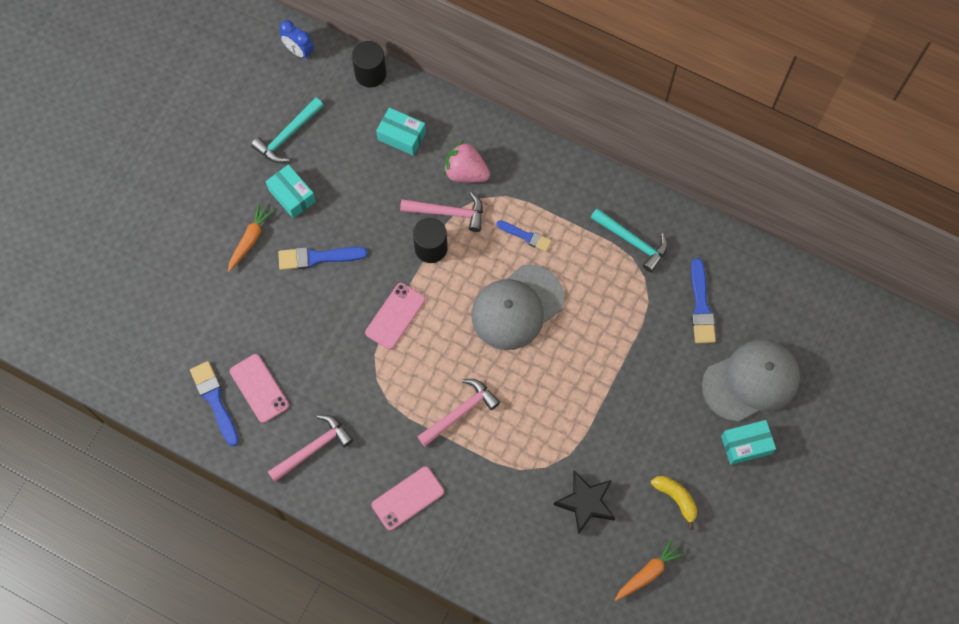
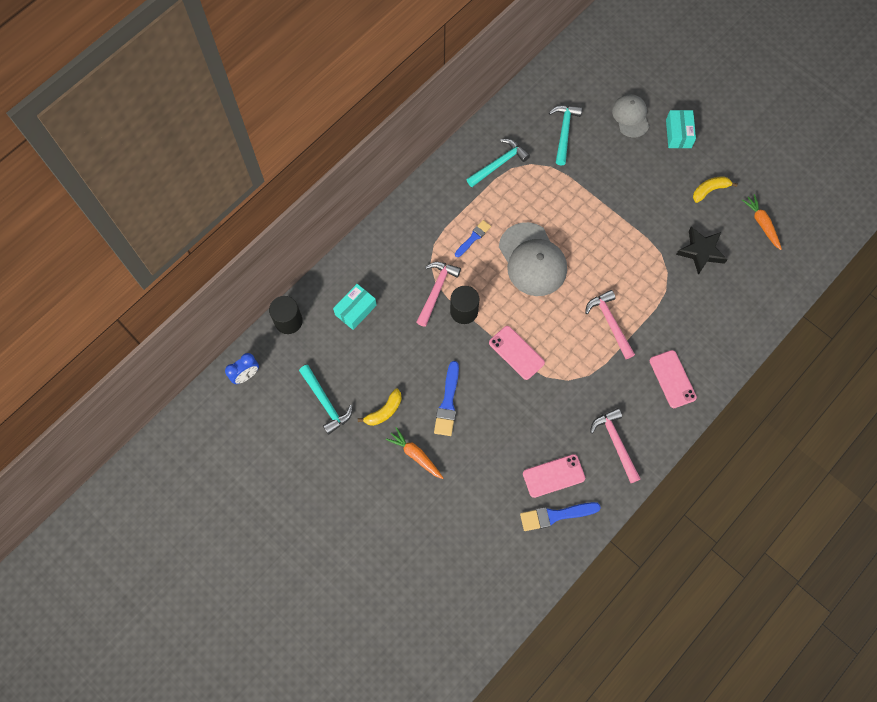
camera: 75 degrees left, 0 degrees up
(292, 196) = (384, 411): turquoise box -> yellow banana
(466, 172) = (404, 268): pink strawberry -> none
(701, 306) = (564, 132): blue brush -> turquoise hammer
(751, 381) = (630, 116): grey cap -> grey cap, size x0.62

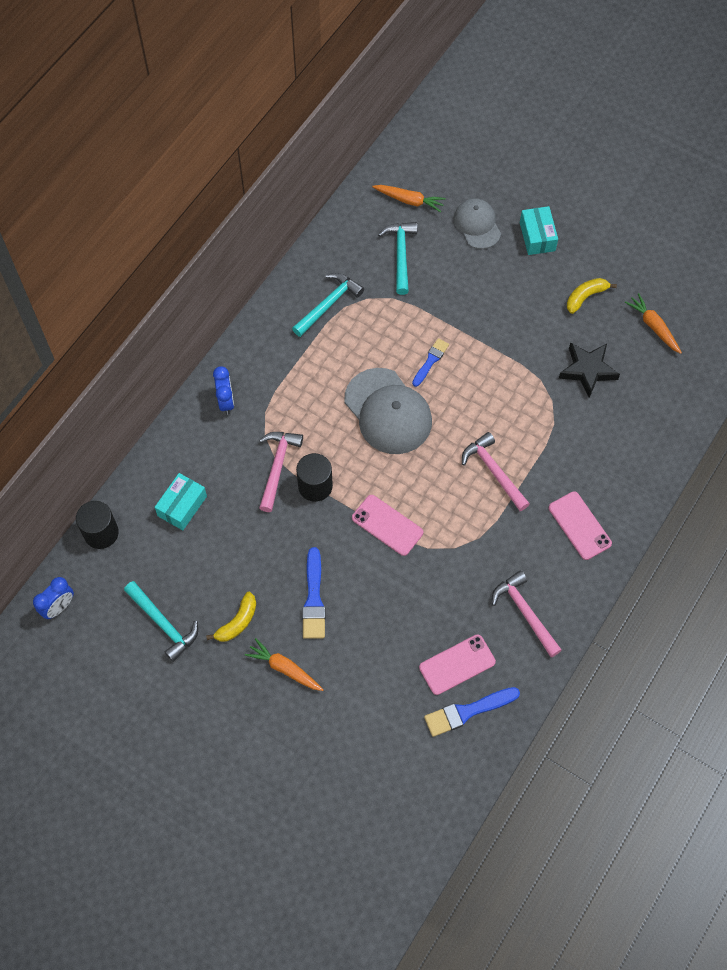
camera: 10 degrees left, 5 degrees down
(404, 231) = (226, 401): none -> blue clock
(473, 238) = (312, 397): blue brush -> blue brush (430, 361)
(578, 88) = (409, 200): none -> orange carrot

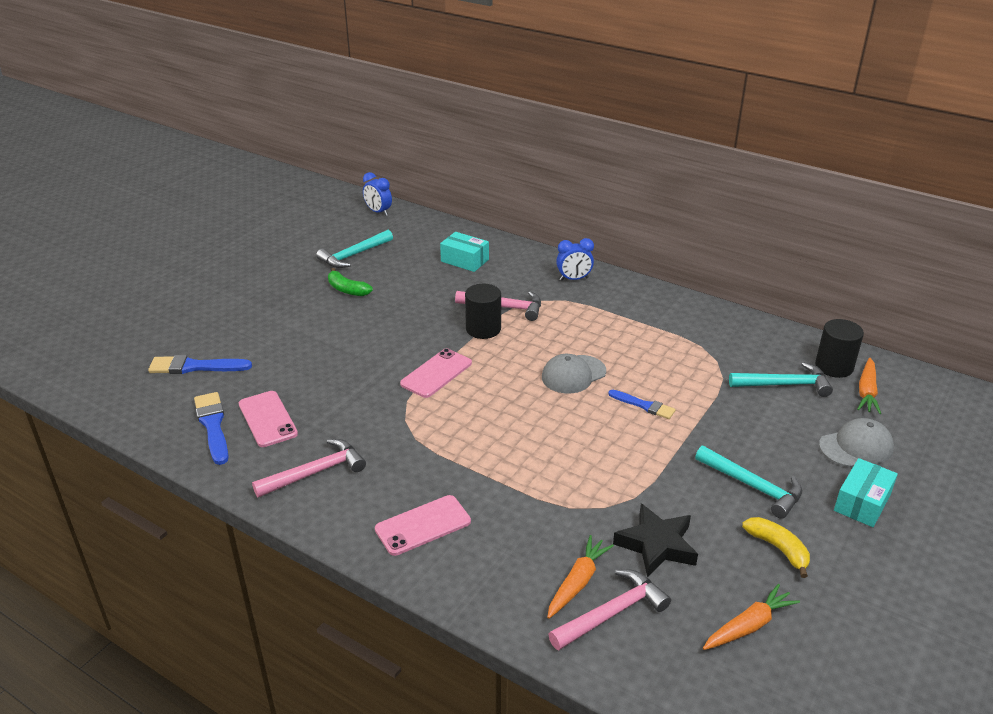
camera: 90 degrees right, 30 degrees down
(101, 533) = (441, 226): black cylinder -> black cylinder (834, 367)
(237, 622) = (347, 289): yellow banana -> green banana
(285, 668) = (295, 314): orange carrot -> orange carrot (577, 582)
(314, 598) = (362, 329): blue brush -> blue brush (195, 367)
(328, 304) = (701, 335): turquoise hammer -> turquoise hammer (752, 486)
(388, 411) = (573, 374): grey cap -> grey cap, size x0.62
(494, 472) = (500, 452): pink hammer -> pink hammer (611, 613)
(537, 236) = (862, 502): turquoise box -> turquoise box turned 45 degrees counterclockwise

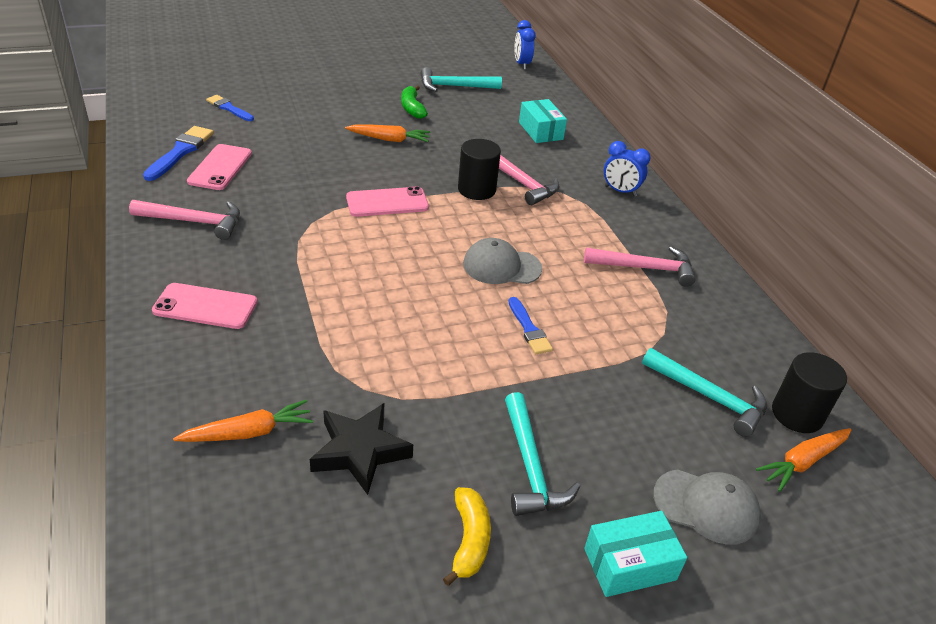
camera: 35 degrees right, 5 degrees up
(195, 367) = (229, 108): blue brush -> blue brush, size x0.66
(611, 613) = (236, 478): pink hammer -> pink hammer (644, 268)
(748, 626) = (333, 586): orange carrot -> orange carrot (389, 139)

